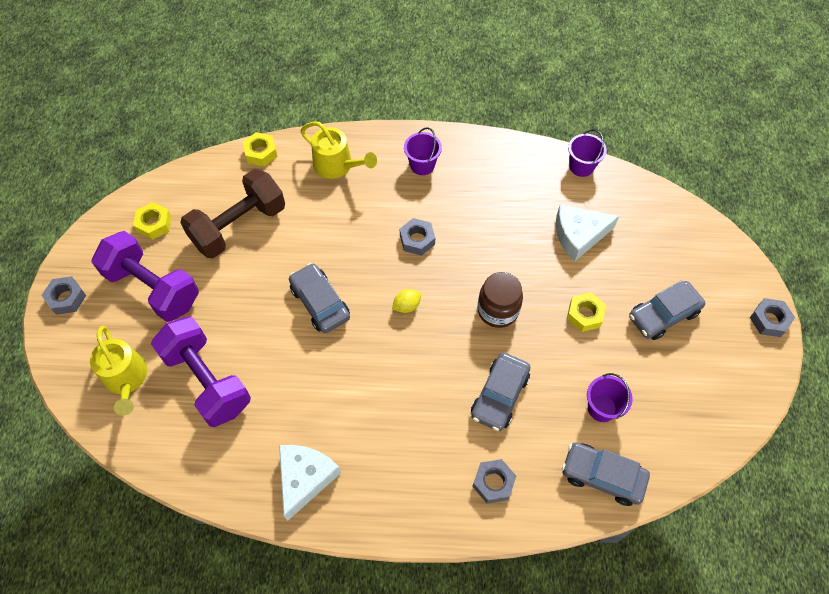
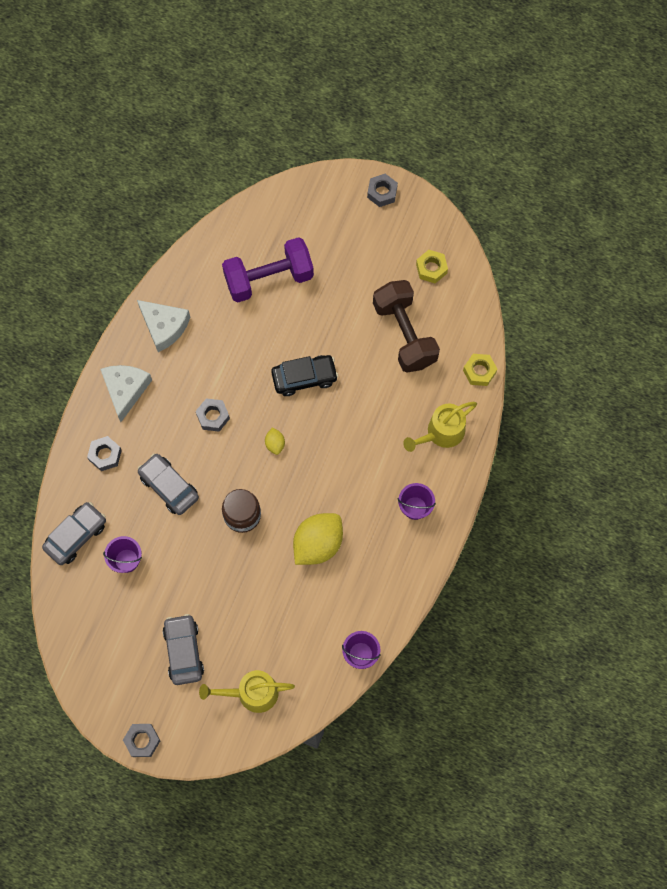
camera: 110 degrees right, 10 degrees up
(126, 379) = (293, 223): yellow watering can -> yellow watering can (252, 693)
(153, 288) = (367, 256): purple dumbbell -> none
(320, 303) = (304, 378): grey car -> black car
(417, 240) = (336, 475): grey nut -> grey nut (213, 416)
(495, 233) = (318, 544): none -> yellow lemon
(579, 235) = (287, 616): white cheese -> white cheese (125, 390)
(584, 315) = (210, 585): yellow nut -> none

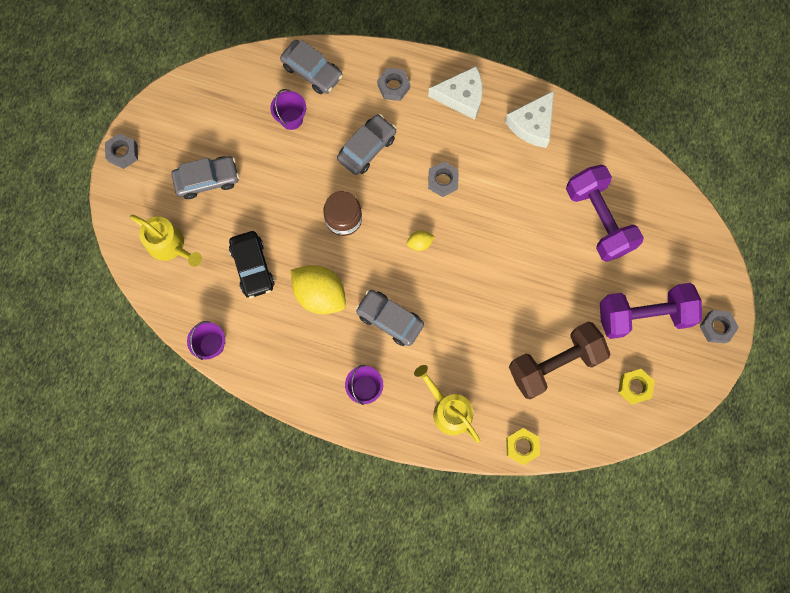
camera: 85 degrees right, 5 degrees up
(252, 693) = (170, 246): yellow watering can -> yellow watering can turned 135 degrees clockwise
(304, 378) = (494, 265): black car -> black car (252, 267)
(349, 479) = (389, 319): none -> grey car
(365, 252) = (643, 315): none -> purple dumbbell

